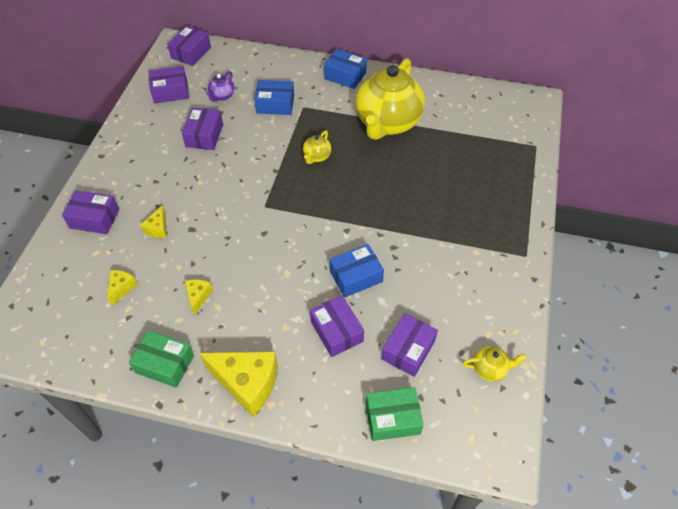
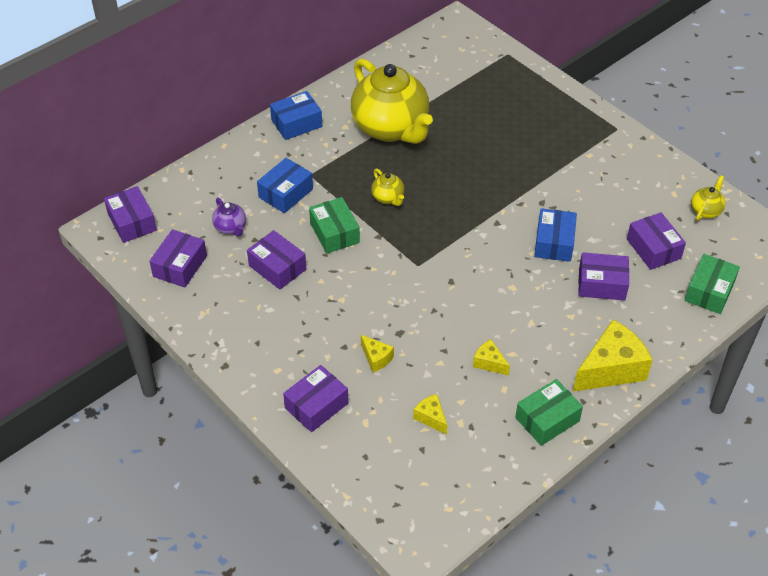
camera: 55 degrees left, 5 degrees down
(259, 146) = (334, 233): none -> green box

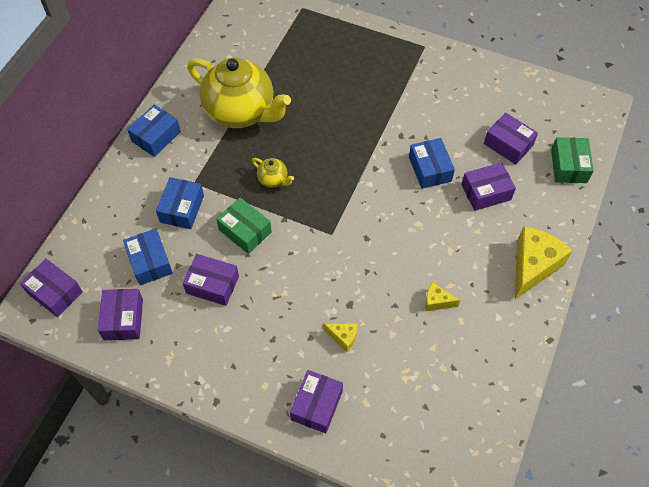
camera: 25 degrees left, 10 degrees up
(230, 227) = (150, 262): purple teapot -> blue box
(431, 418) = (417, 374): yellow cheese -> none
(547, 419) = (508, 334): green box -> none
(705, 210) = (529, 95): yellow teapot -> none

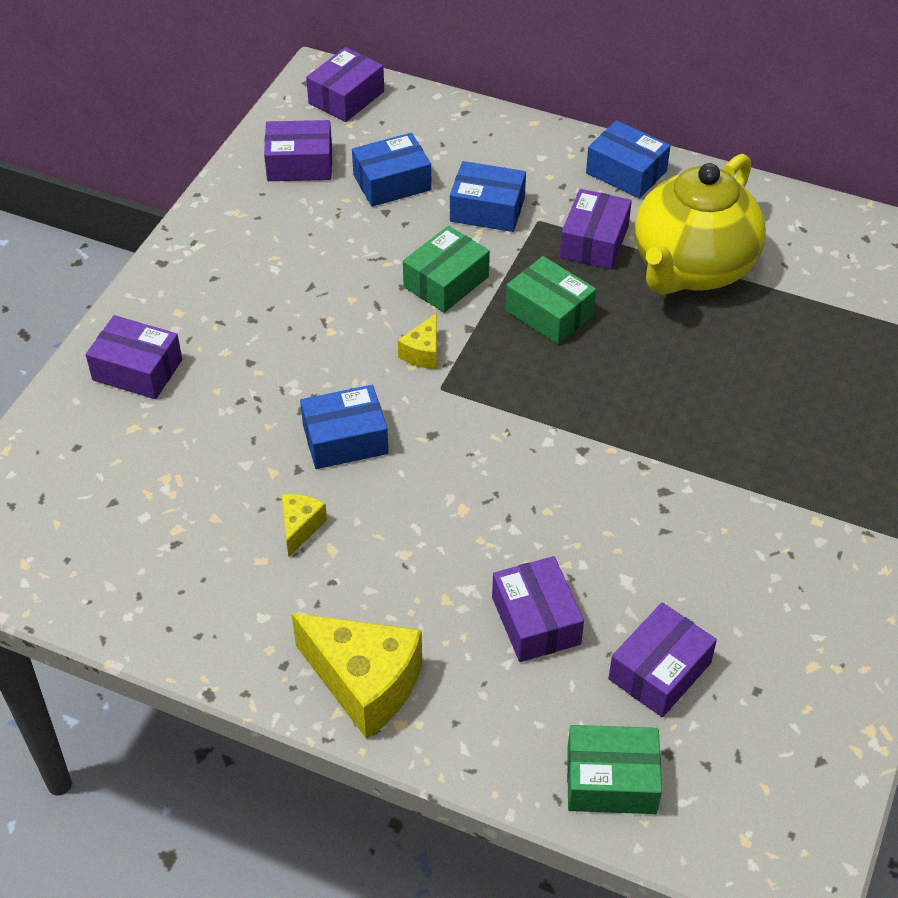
camera: 90 degrees right, 10 degrees down
(212, 285) = (350, 250): purple box -> purple box (594, 242)
(273, 179) = (549, 313): yellow teapot -> green box
(343, 337) = (245, 401): yellow cheese -> yellow cheese (423, 353)
(430, 169) = (586, 532): blue box -> blue box (345, 439)

